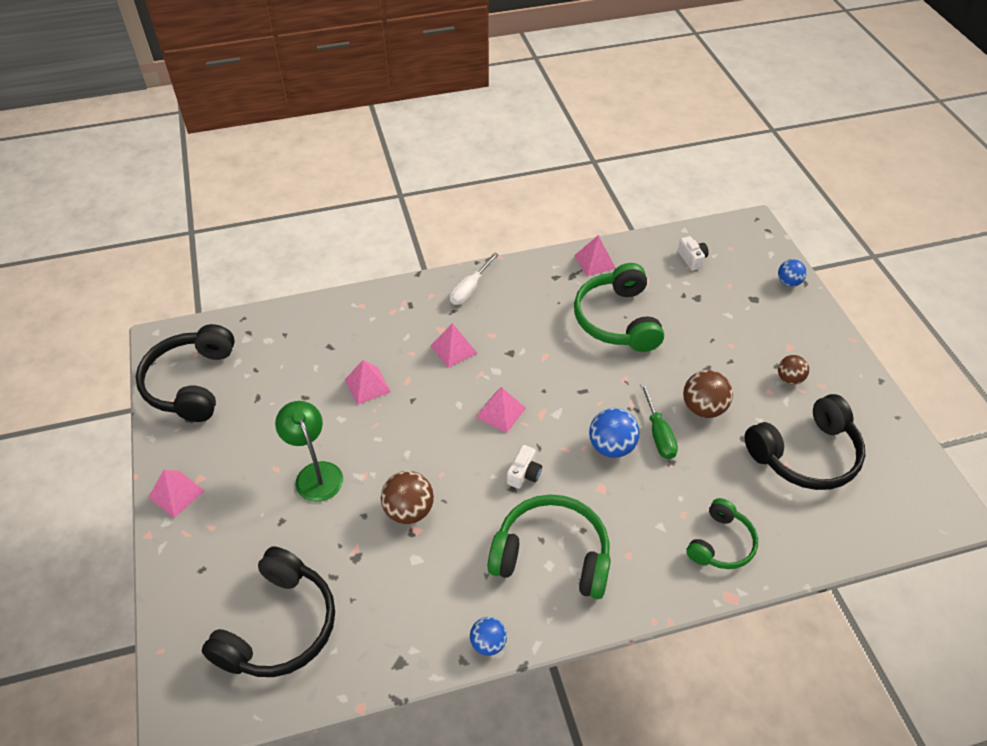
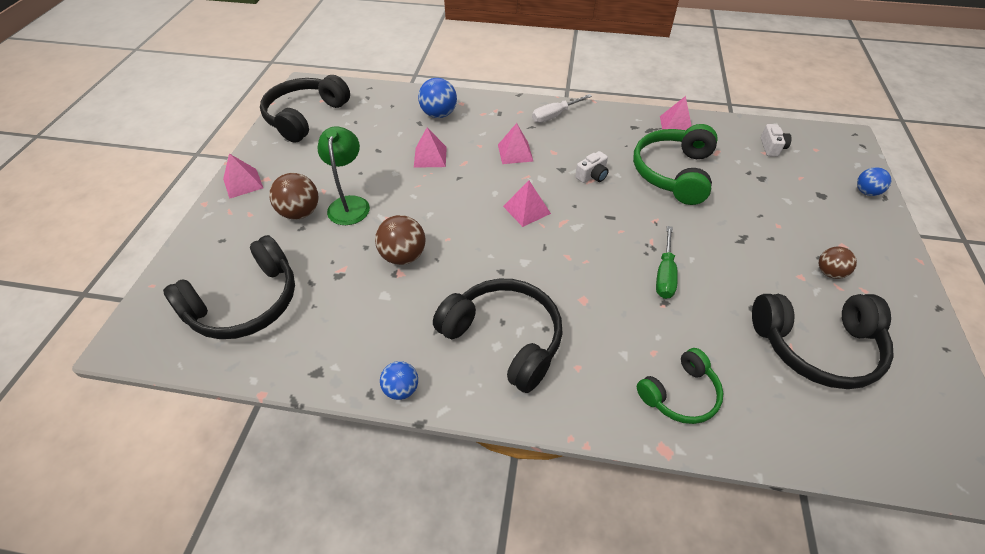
camera: 25 degrees right, 0 degrees up
(524, 474) = (518, 263): white camera -> white camera (592, 176)
(552, 555) = (504, 338): green headphones -> black headphones
(611, 446) = (612, 269): blue ball -> blue ball (439, 114)
(703, 408) = (722, 268): brown ball -> brown ball (300, 213)

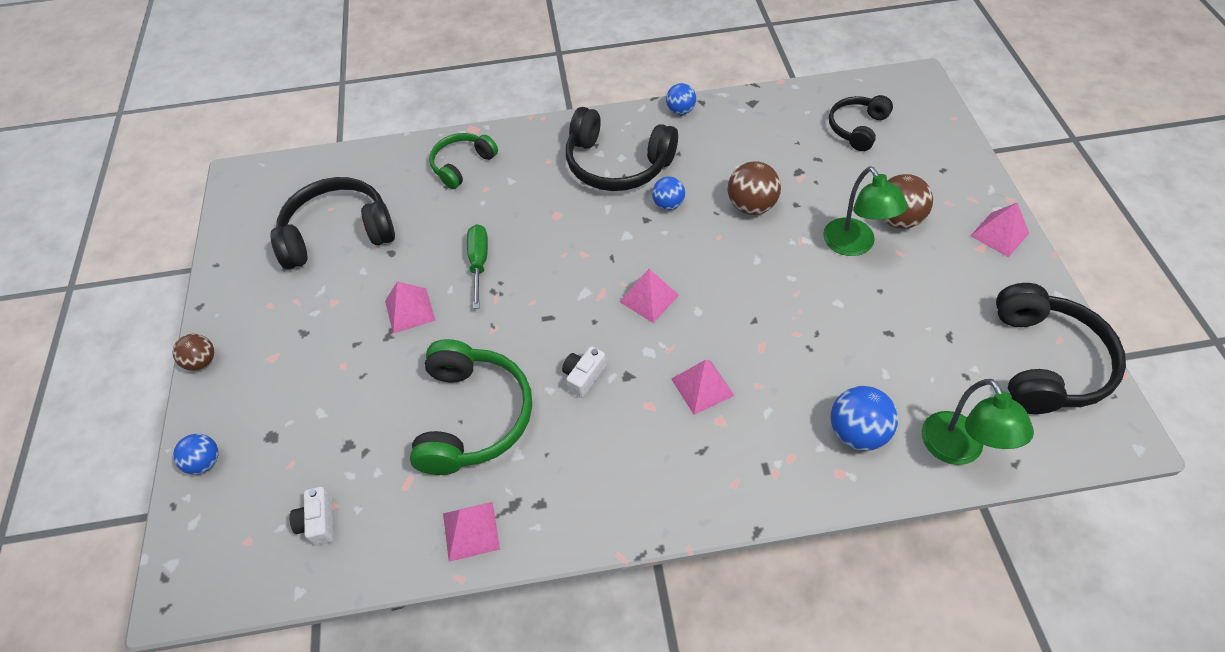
camera: 165 degrees right, 5 degrees up
(245, 303) = (857, 128): black headphones -> black headphones, size x0.61
(392, 97) = (958, 450): none -> green lamp
(430, 157) = (812, 343): pink pyramid -> pink pyramid (409, 310)
(474, 279) = (668, 204): none -> blue ball
(555, 115) = (674, 491): white screwdriver -> none
(829, 272) = (300, 316): brown ball -> brown ball (202, 361)

